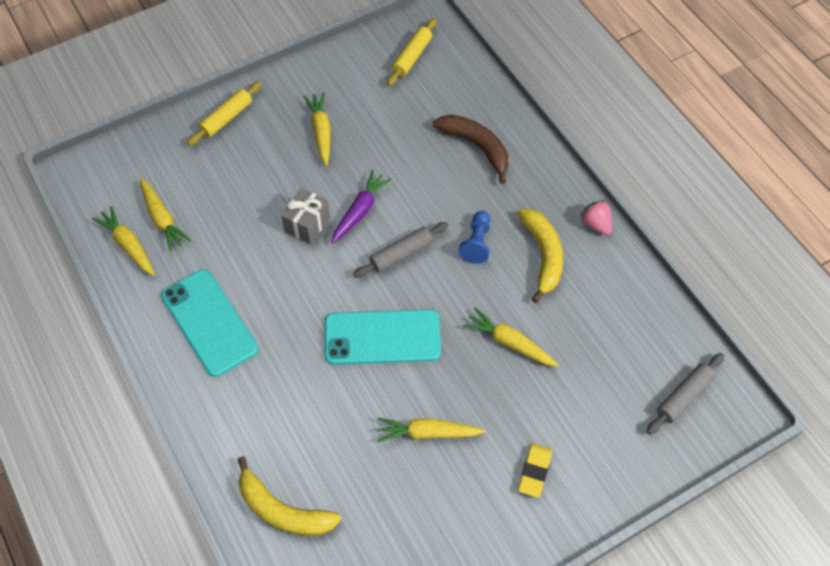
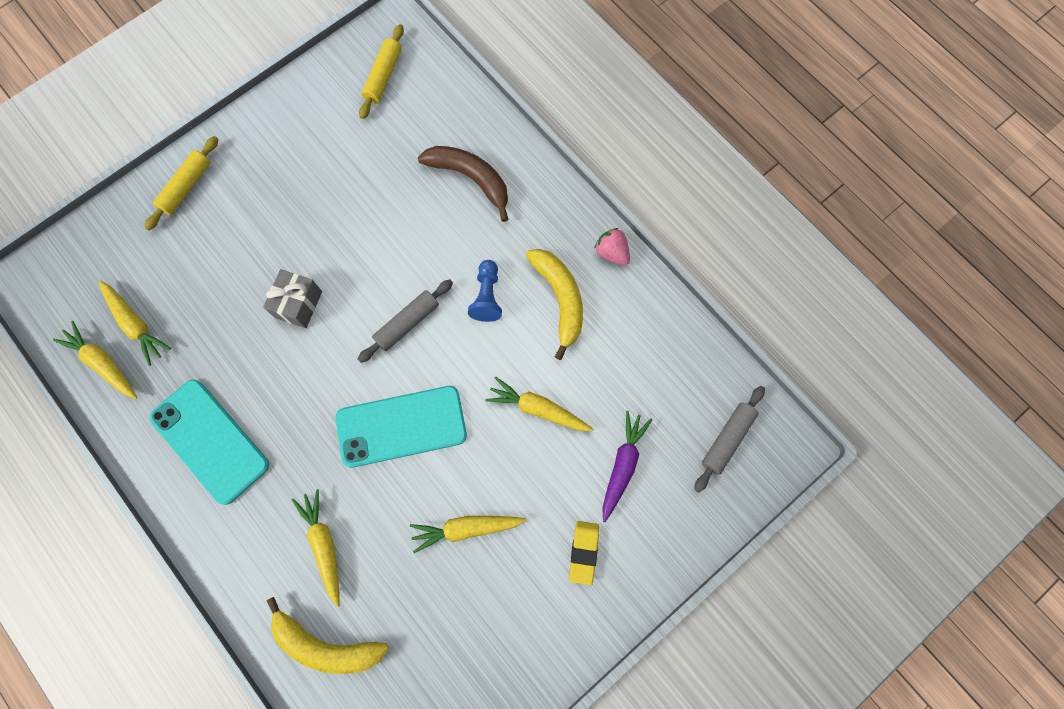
camera: 10 degrees left, 15 degrees up
(321, 132) = (296, 187): yellow carrot -> yellow carrot (324, 545)
(360, 211) = (354, 279): purple carrot -> purple carrot (622, 465)

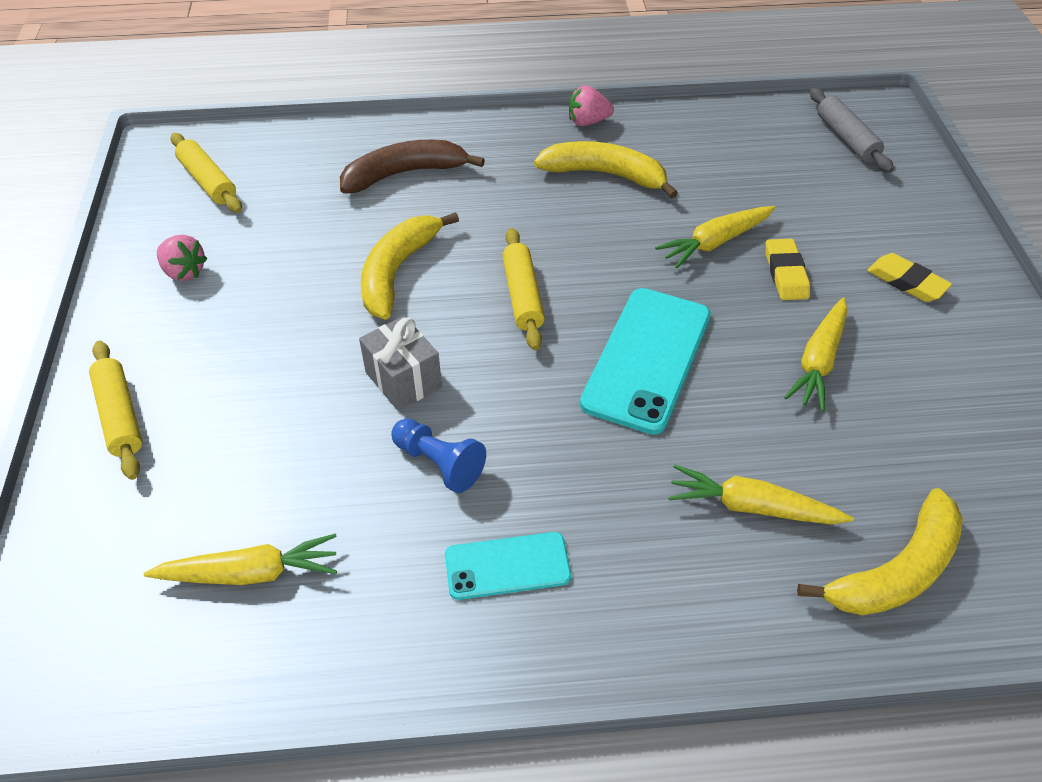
camera: 55 degrees left, 25 degrees down
(103, 363) = (268, 647): yellow carrot -> none
(210, 441) = (507, 566): turquoise phone -> turquoise phone, size x0.58
(302, 129) = (184, 272): none -> pink strawberry
(379, 239) = (397, 272): none -> yellow banana
(407, 323) = (522, 296): grey rolling pin -> yellow rolling pin
(487, 296) = (551, 222): blue pawn -> blue pawn (439, 463)
(537, 469) = (785, 273): none -> yellow eraser
(622, 465) = (825, 213): purple carrot -> none

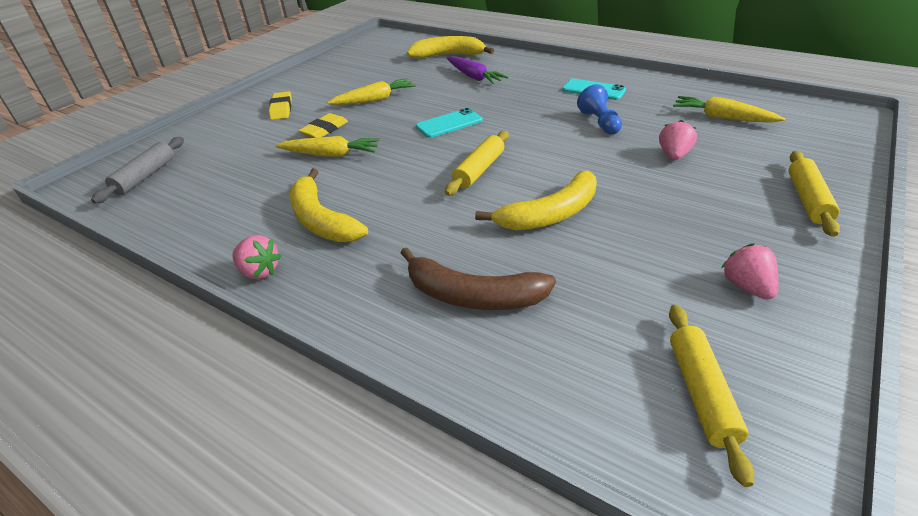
camera: 140 degrees left, 10 degrees down
(300, 431) = (673, 155): none -> pink strawberry
(403, 380) = (593, 157): grey gift -> none
(647, 359) = (449, 124): turquoise phone -> turquoise phone, size x0.58
(752, 507) = (474, 77): yellow carrot -> purple carrot

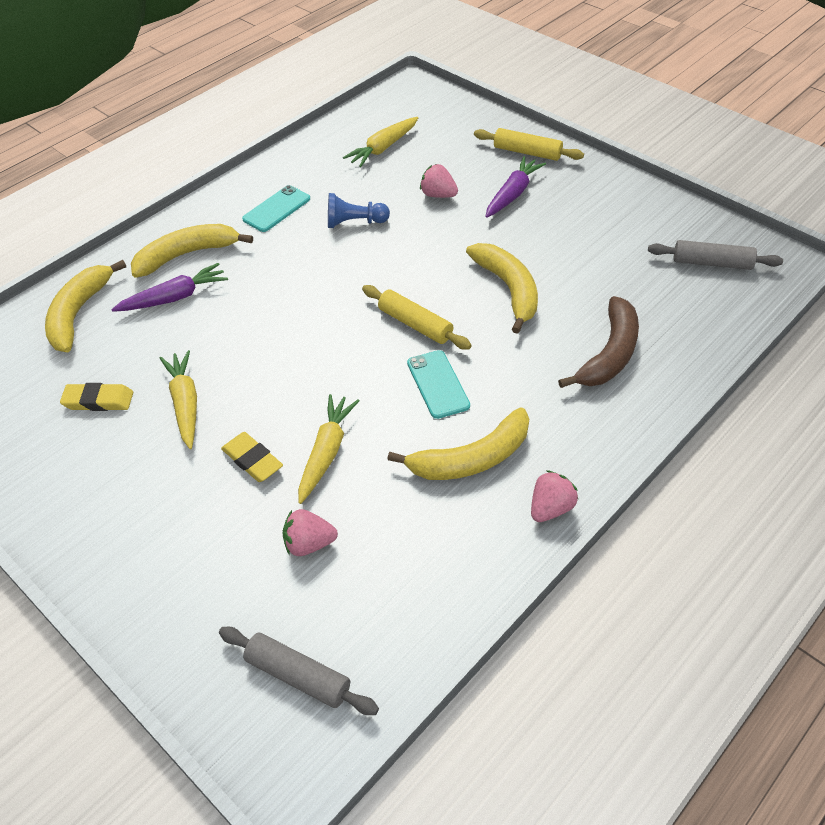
camera: 80 degrees left, 10 degrees up
(281, 109) = (151, 517): yellow eraser -> yellow eraser (98, 400)
(449, 124) = (298, 336): turquoise phone -> turquoise phone (438, 384)
(520, 71) = (186, 255): none -> yellow banana
(701, 393) = (712, 263): yellow rolling pin -> grey rolling pin
(715, 199) = (512, 194): none -> purple carrot
(746, 286) = (619, 214): pink strawberry -> pink strawberry (309, 544)

